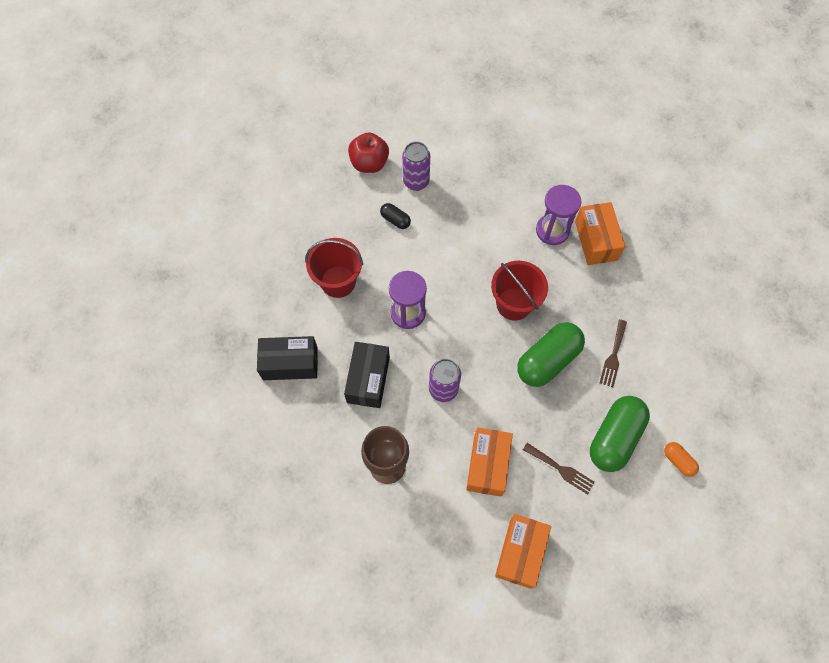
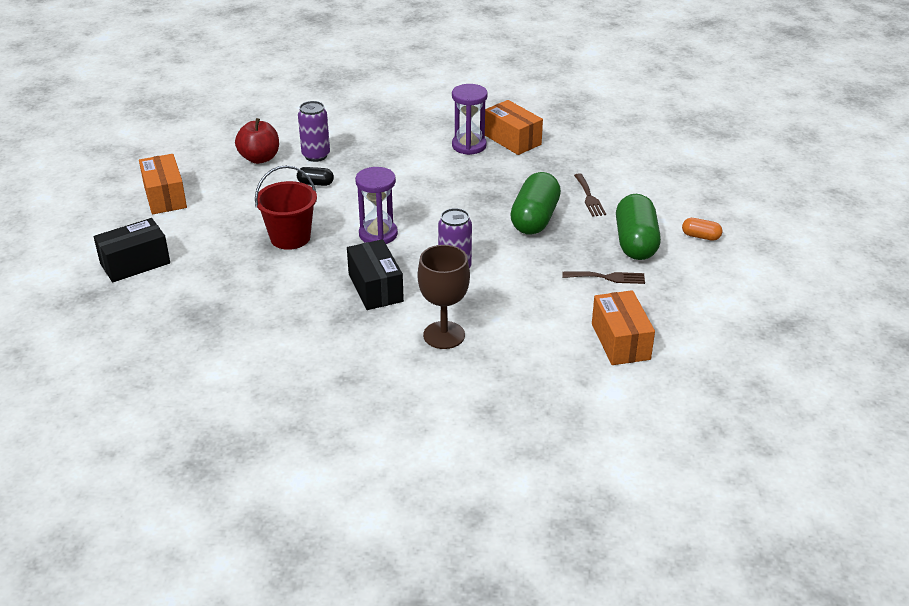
camera: 30 degrees left, 30 degrees down
(290, 363) = (284, 305): black box -> black box (135, 263)
(487, 465) = (539, 299): orange box -> orange box (165, 197)
(514, 304) = (473, 197): red bucket -> none

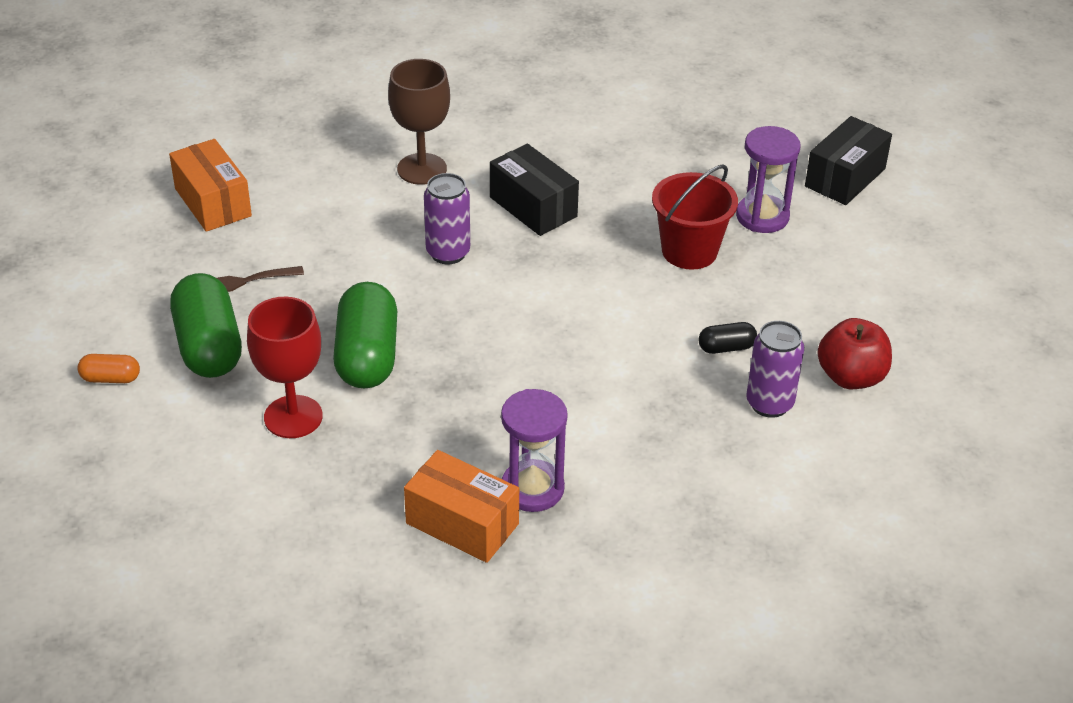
camera: 160 degrees right, 5 degrees up
(165, 197) = (914, 276): orange box -> none
(378, 234) = (577, 281): purple hourglass -> purple hourglass (762, 217)
(589, 197) = (293, 417): brown fork -> red goblet

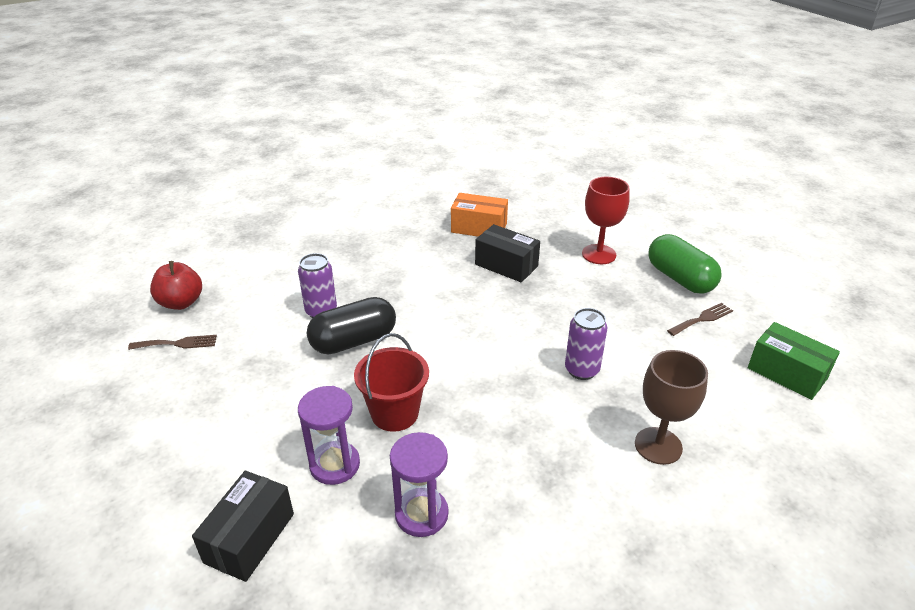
camera: 165 degrees right, 5 degrees down
(111, 378) = (713, 253): orange capsule -> none
(212, 202) = (787, 373): orange box -> green box
(367, 356) = (584, 291): green capsule -> none
(532, 488) = (450, 247): purple hourglass -> purple hourglass (421, 514)
(533, 207) = (540, 428): black box -> black box (506, 265)
(726, 348) = (353, 341): black capsule -> black capsule, size x2.12
(851, 377) = (265, 338): red apple -> red apple (181, 302)
(974, 394) = (177, 343): none -> brown fork

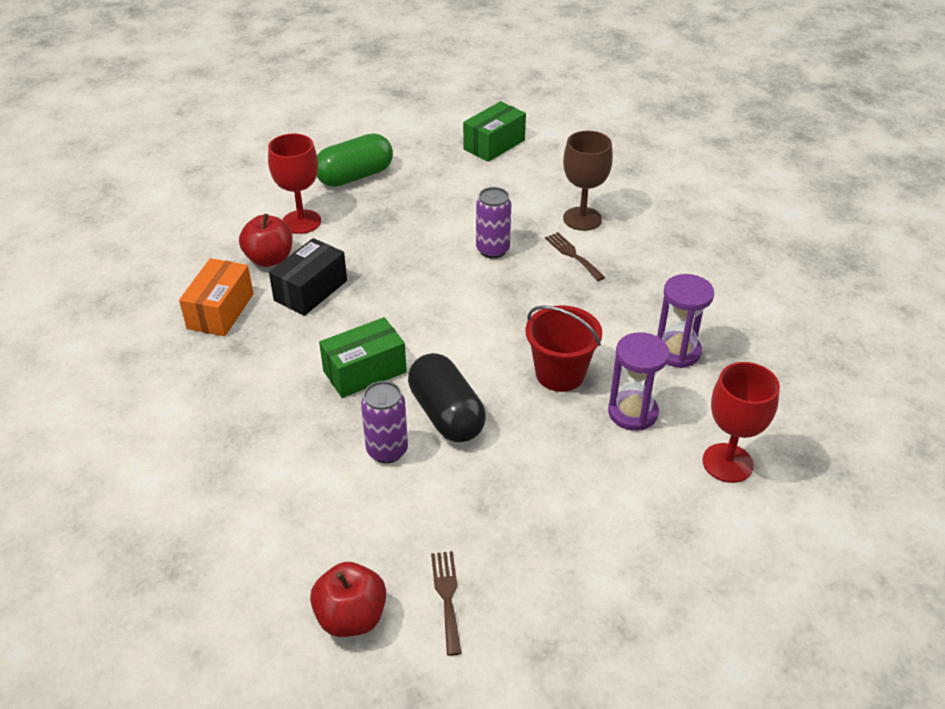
camera: 90 degrees left, 5 degrees up
(250, 538) = (727, 463): black box -> red goblet
(408, 297) = (364, 371): none -> green box
(544, 243) = (269, 259): none -> red apple
(702, 319) = (420, 173): brown fork -> brown fork (572, 255)

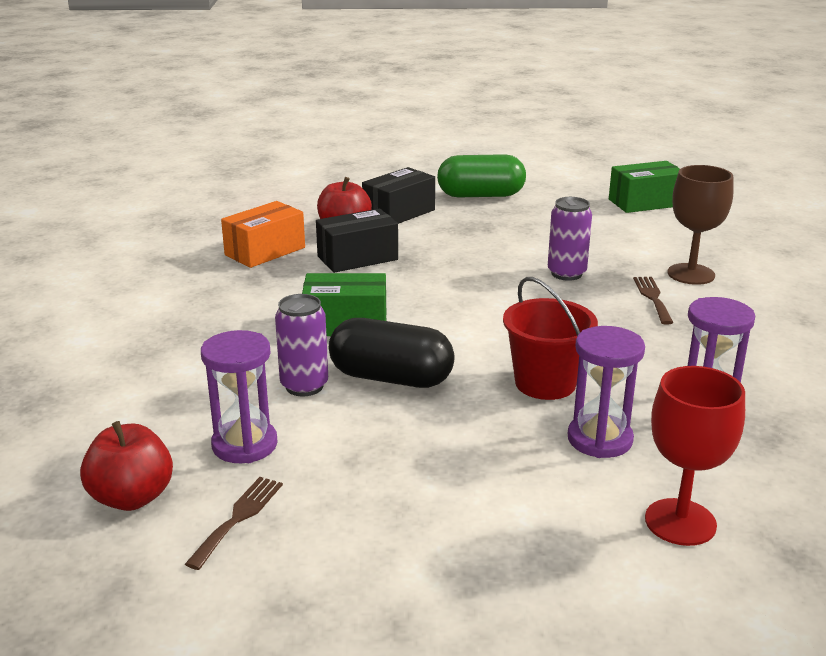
camera: 30 degrees right, 15 degrees down
(301, 222) = (399, 213): red goblet -> black box
(392, 528) = (244, 445): none -> purple hourglass
(446, 414) = (391, 378): black capsule -> black capsule turned 75 degrees counterclockwise

